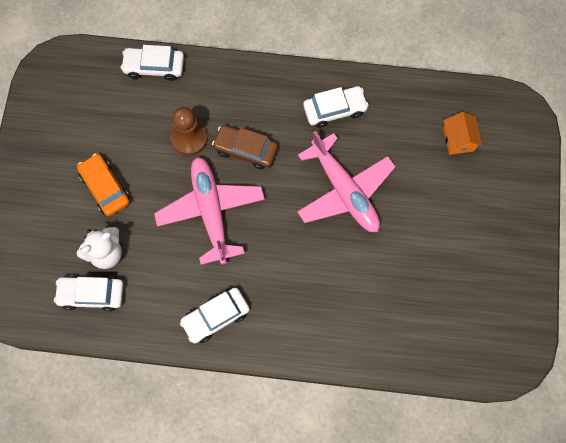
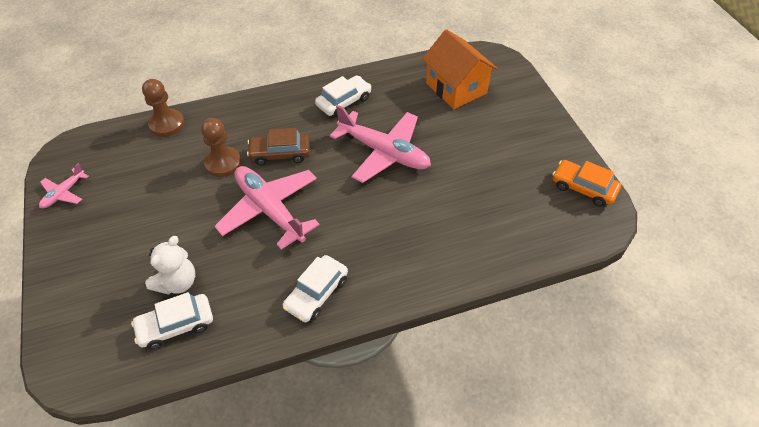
camera: 25 degrees left, 20 degrees down
(40, 113) = (64, 193): none -> pink plane
(105, 188) = (155, 229): orange car -> orange car (583, 188)
(154, 67) = (167, 124): white car -> brown pawn
(458, 140) = (456, 88): orange house -> orange house, size x1.83

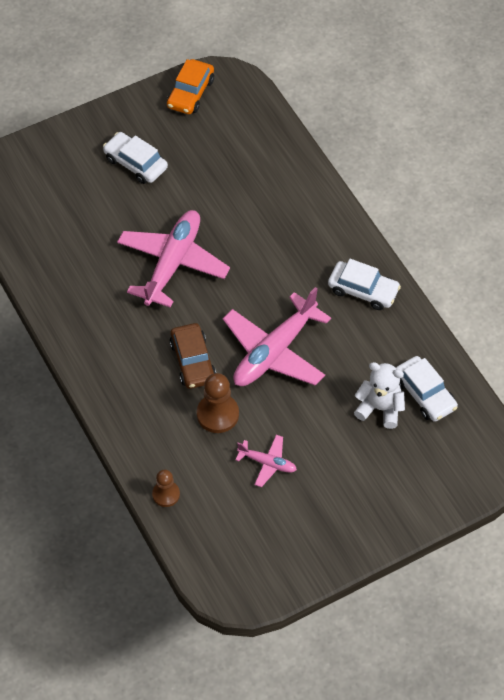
camera: 100 degrees left, 5 degrees up
(64, 193) = (295, 563): pink plane -> pink plane (267, 463)
(167, 124) = (166, 494): brown pawn -> brown pawn, size x0.63
(344, 102) = (96, 315): white car -> white car (135, 163)
(456, 88) = (55, 207): orange house -> none

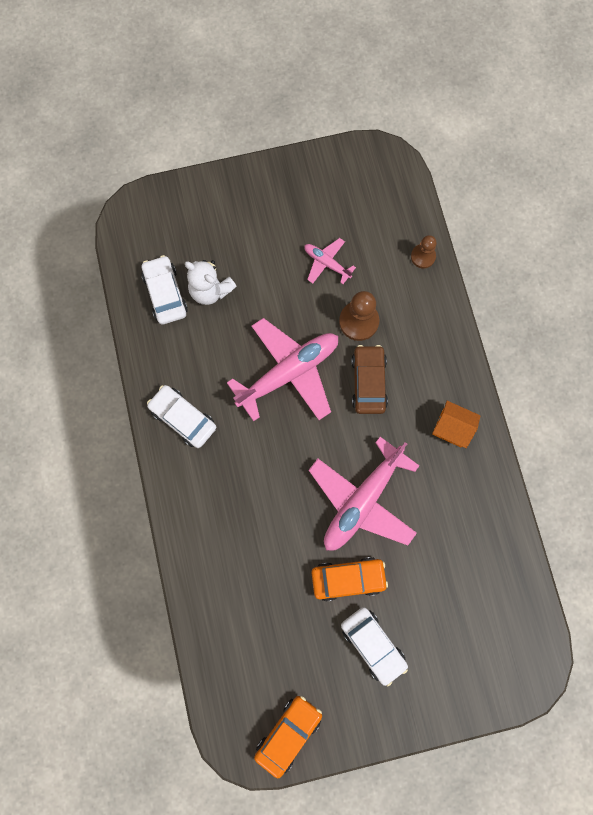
camera: 165 degrees left, 20 degrees up
(100, 341) = (452, 428): none -> orange house
(169, 203) = (348, 578): none -> orange car

